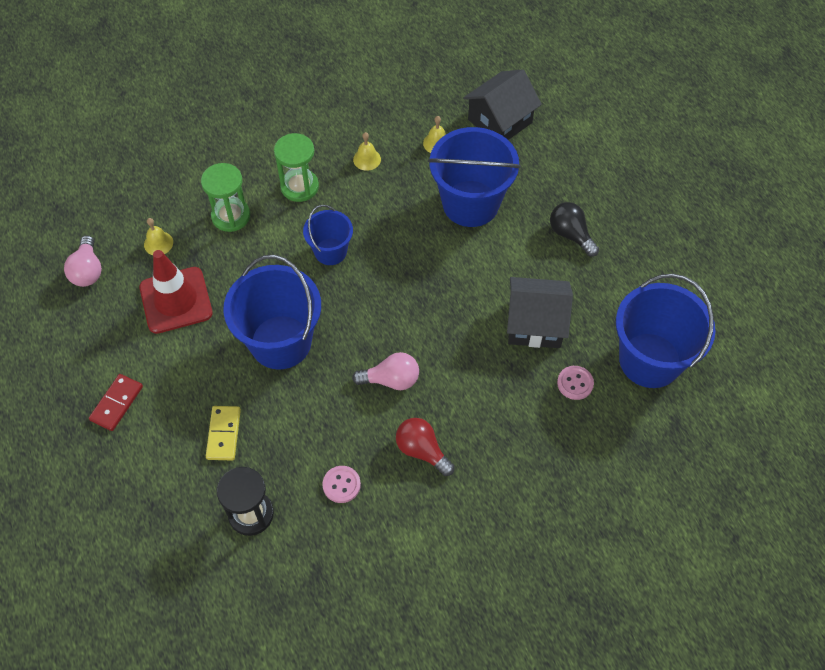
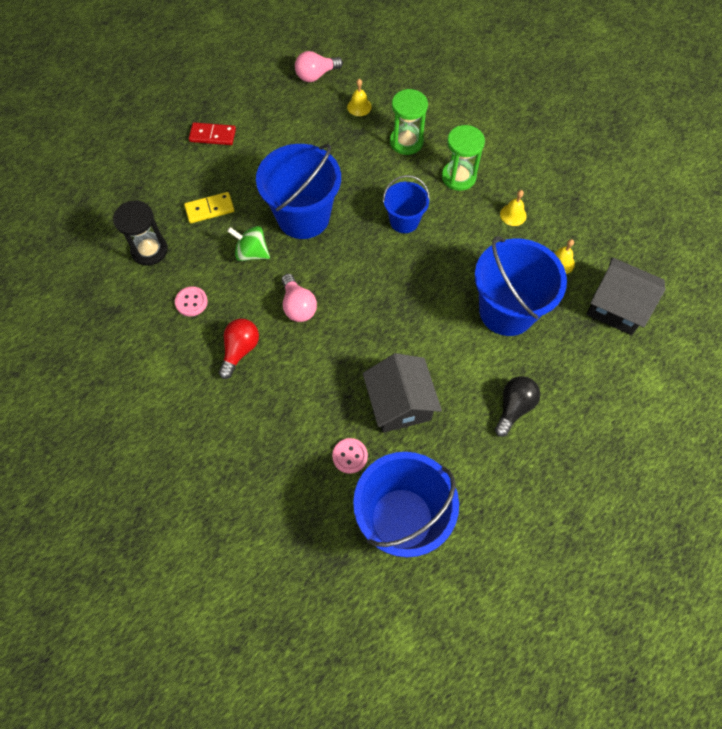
camera: 70 degrees right, 5 degrees up
(176, 300) = (313, 136): red traffic cone -> none
(304, 406) = (251, 253): none -> green spinning top

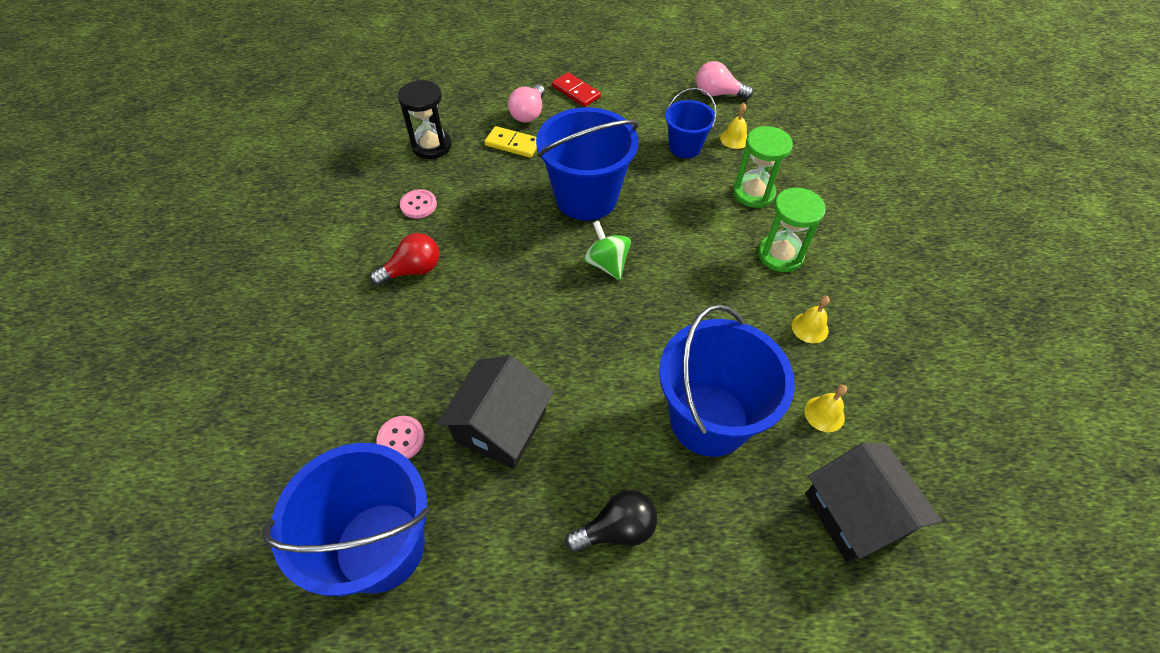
camera: 40 degrees right, 10 degrees down
(251, 253) = (509, 198): green spinning top -> green spinning top (607, 264)
(298, 306) = (501, 268): pink light bulb -> pink light bulb (529, 113)
(404, 221) = (681, 260): blue bucket -> blue bucket (685, 147)

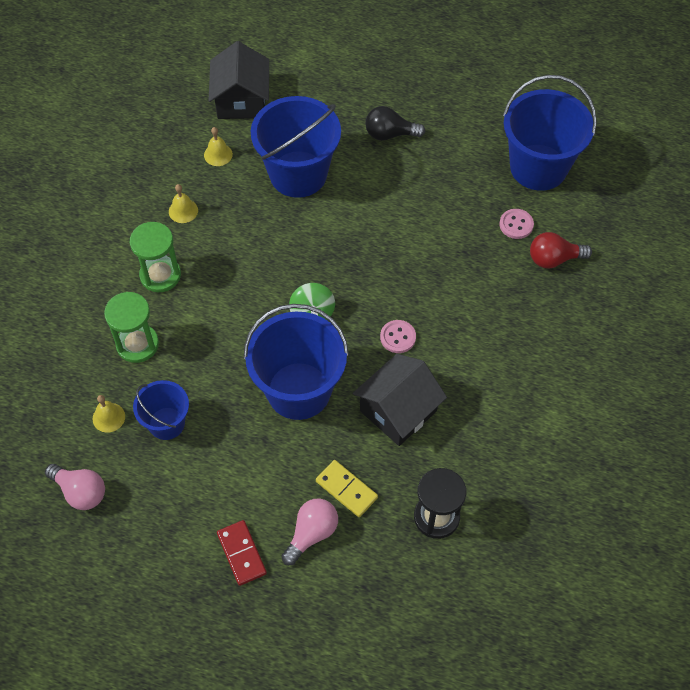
camera: 160 degrees left, 5 degrees up
(413, 270) = (485, 360): red light bulb -> red light bulb (554, 259)
(418, 205) = (466, 435): pink button -> pink button (398, 337)
(500, 426) = (444, 212): black house -> black house (398, 411)

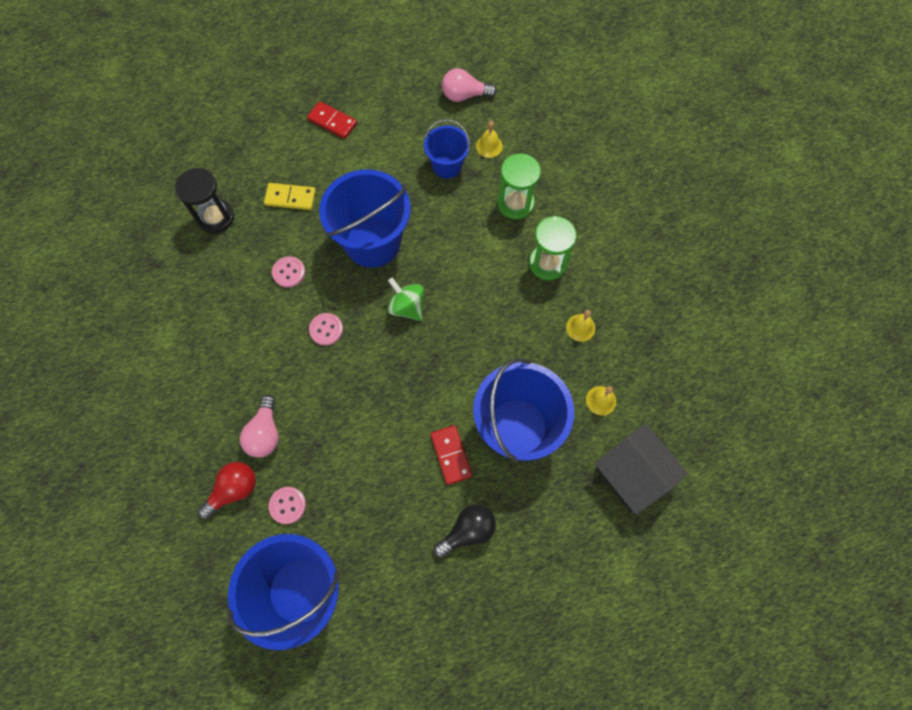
camera: 145 degrees right, 10 degrees up
(311, 533) = (295, 158): pink light bulb -> pink light bulb (265, 433)
(364, 185) = (451, 455): none -> red domino
(398, 411) = (289, 272): black house -> pink button

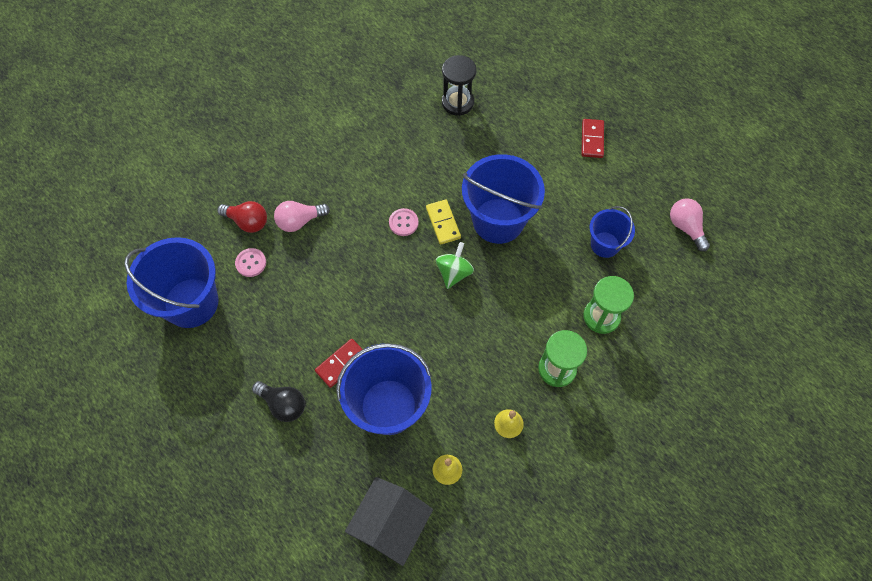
camera: 65 degrees right, 5 degrees down
(289, 272) = (438, 174): pink button -> none
(290, 198) = (504, 143): yellow domino -> yellow domino (443, 223)
(489, 146) = (646, 270): yellow bell -> none

